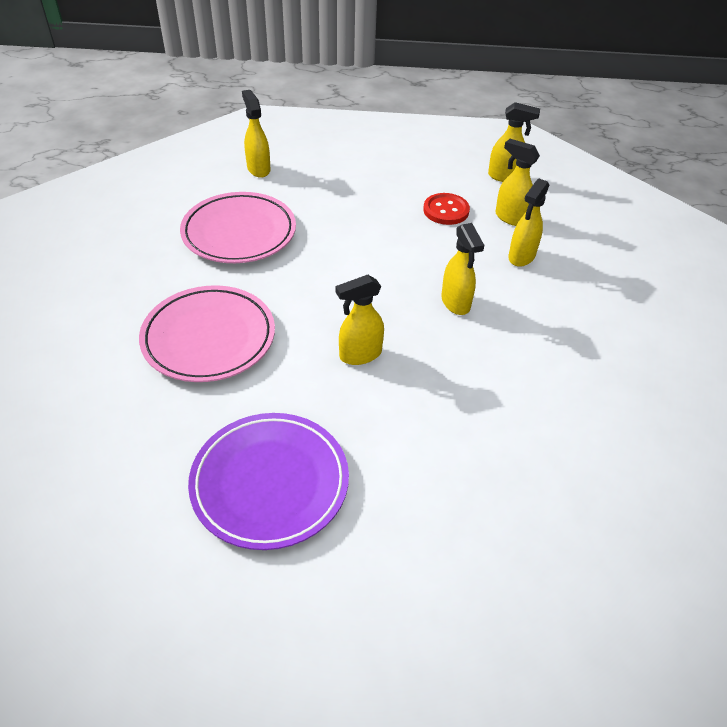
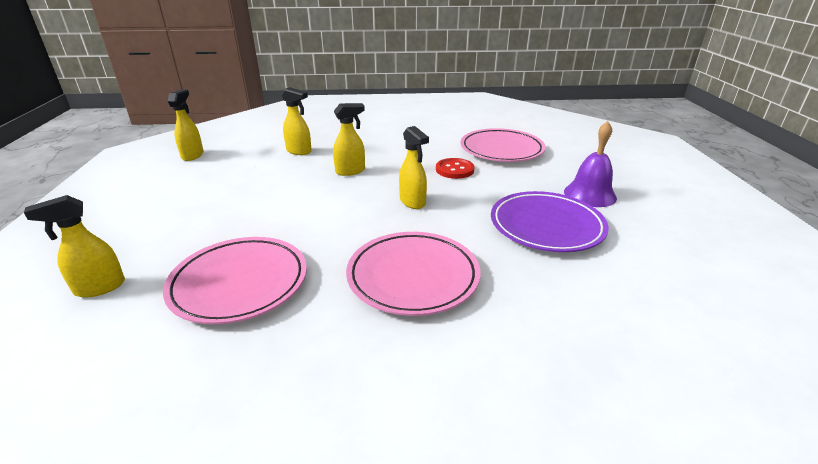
camera: 95 degrees left, 15 degrees down
(350, 580) = (590, 194): none -> purple bell
(446, 210) = (233, 176): red button -> red button (454, 170)
(511, 218) = (251, 154): yellow spray bottle -> none
(542, 500) = (501, 149): none -> pink plate

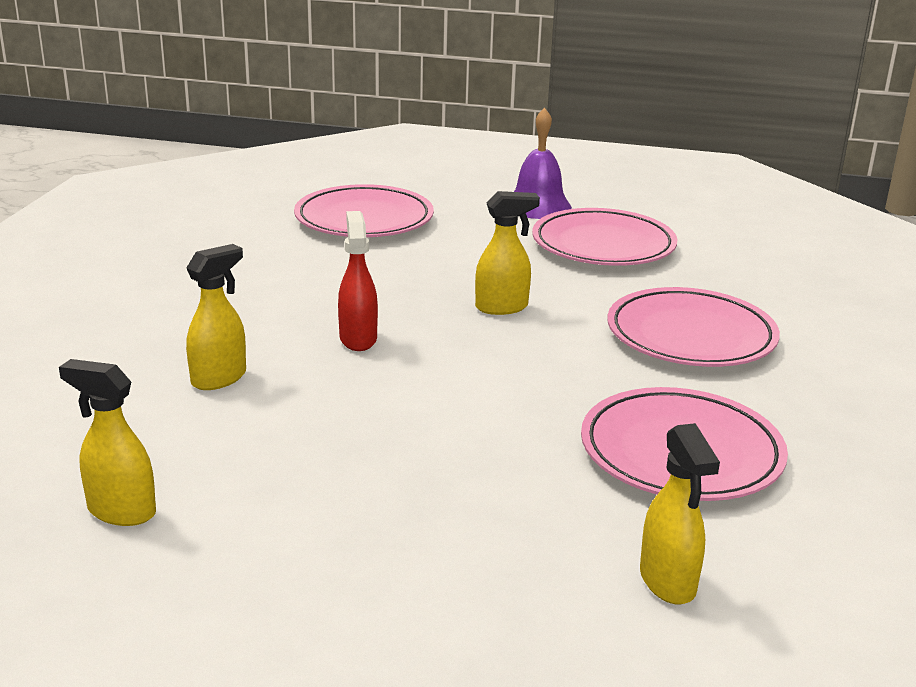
camera: 75 degrees left, 5 degrees down
(350, 171) = (358, 339): yellow spray bottle -> red spray bottle
(454, 170) = (412, 262): red button -> none
(546, 226) = (603, 245): purple plate -> pink plate

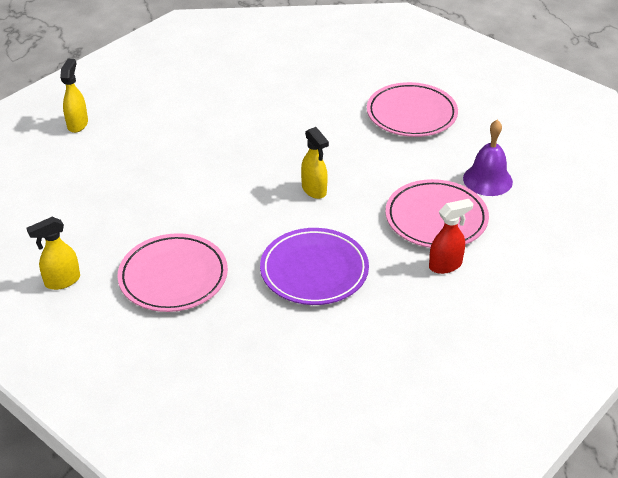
camera: 75 degrees right, 15 degrees up
(219, 378) = (191, 117): yellow spray bottle -> none
(358, 339) = (250, 148): red spray bottle -> red spray bottle (445, 265)
(690, 336) = (314, 270): pink plate -> purple plate

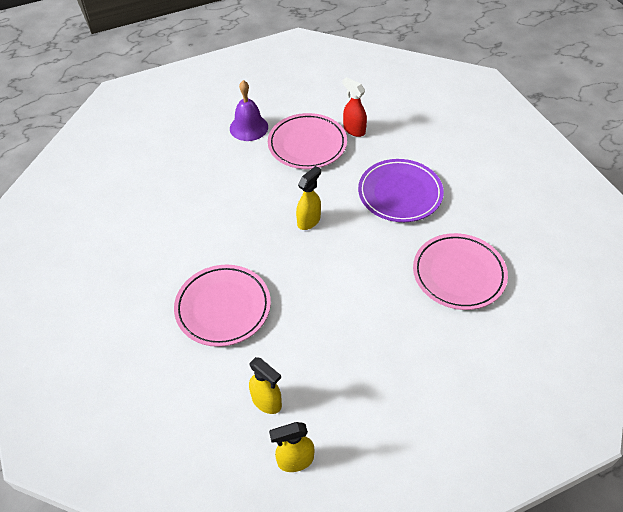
camera: 110 degrees left, 10 degrees up
(62, 281) = (513, 349): yellow spray bottle -> yellow spray bottle (267, 402)
(411, 114) = (176, 188): pink plate -> pink plate (223, 307)

